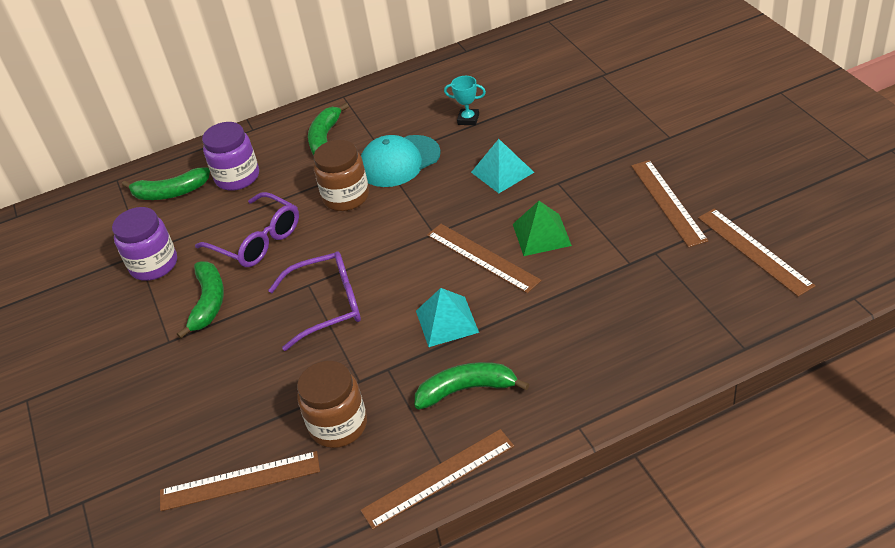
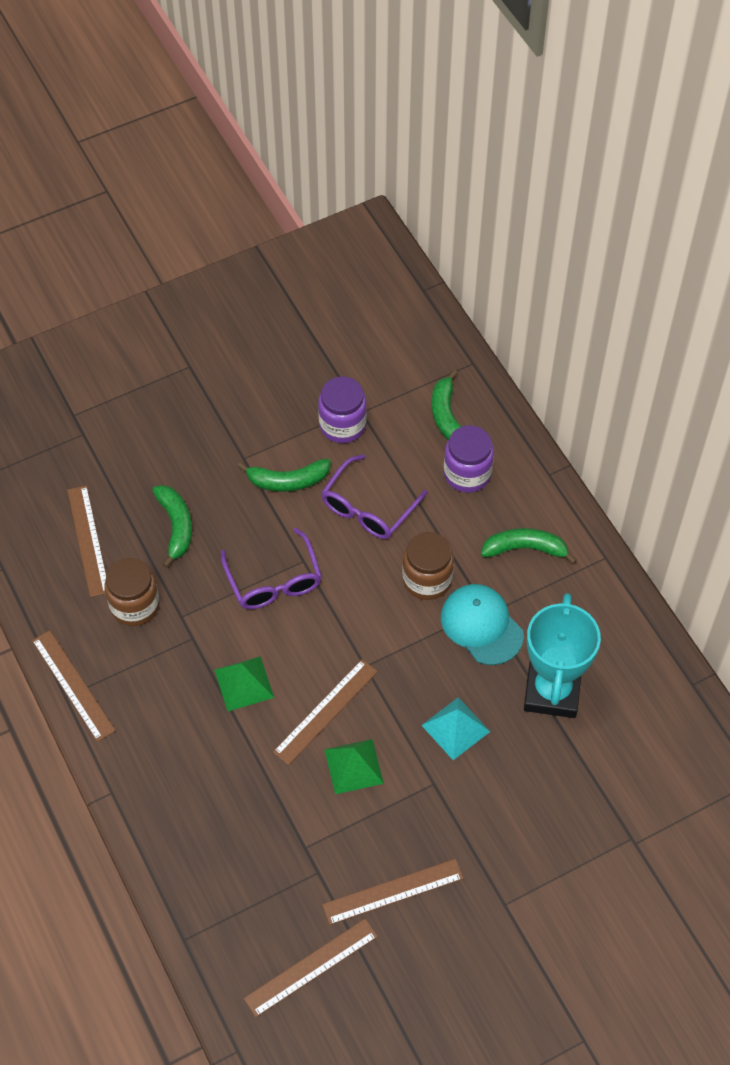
camera: 80 degrees right, 15 degrees up
(447, 321) = (244, 683): turquoise pyramid -> green pyramid
(466, 389) = (161, 703): green banana -> green banana (176, 526)
(468, 119) = (552, 691): turquoise trophy -> turquoise trophy, size x2.44

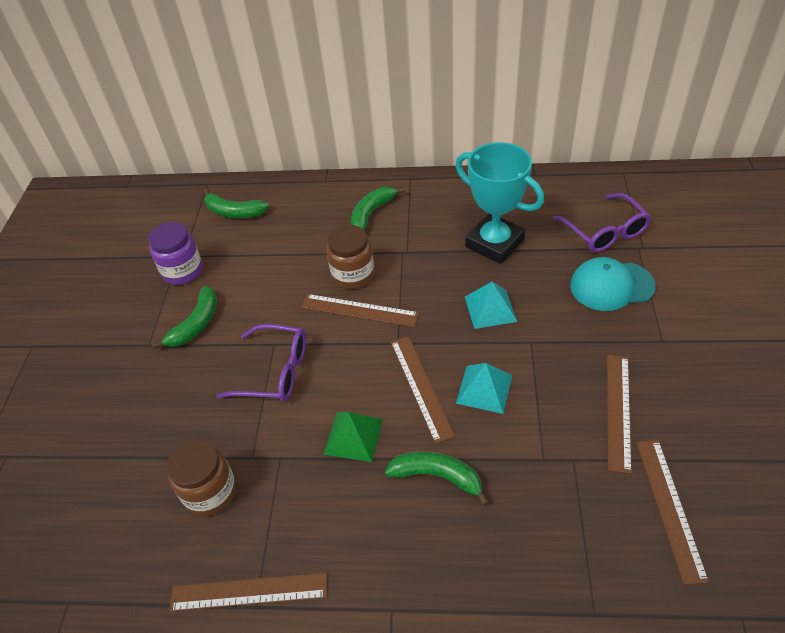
camera: 55 degrees left, 10 degrees down
(88, 540) = (111, 502): brown ruler -> brown ruler (359, 310)
(176, 526) = (163, 422): green banana -> green banana (437, 476)
(354, 766) = (484, 389): green pyramid -> turquoise pyramid
(368, 508) = (264, 284): purple glasses -> purple glasses (605, 232)
(467, 474) = (287, 219): purple jar -> none
(481, 625) = (414, 260): turquoise cap -> turquoise cap (611, 286)

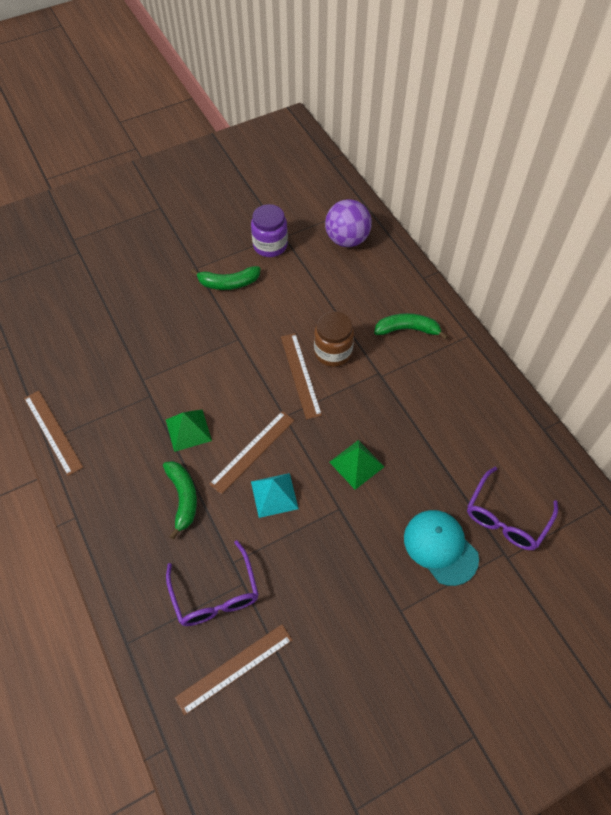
camera: 55 degrees right, 10 degrees up
(210, 492) = (107, 372): brown jar -> none
(234, 212) = (347, 239): green banana -> purple ball
(275, 371) = (215, 353): purple glasses -> purple glasses (215, 594)
(490, 309) = (356, 464): turquoise pyramid -> green pyramid
(494, 243) = (432, 435): turquoise trophy -> none
(618, 411) = (305, 600): brown ruler -> none

